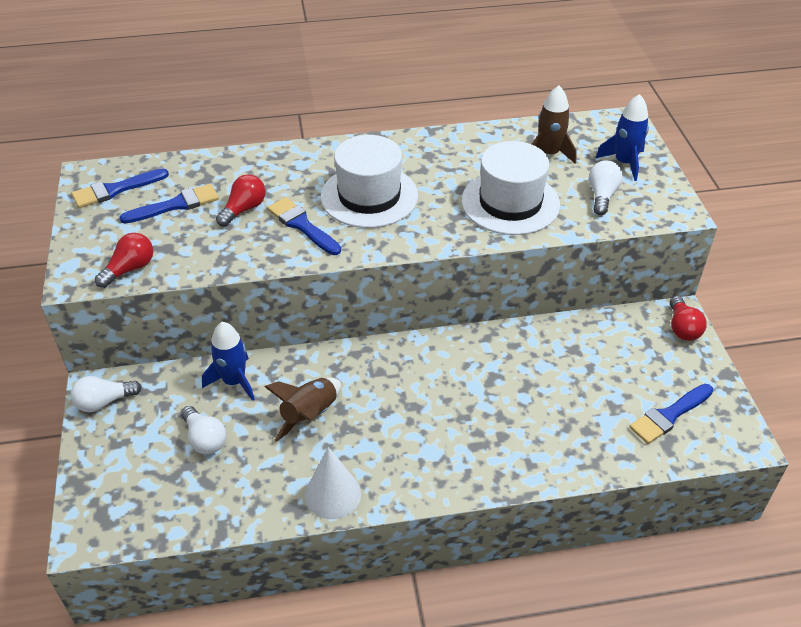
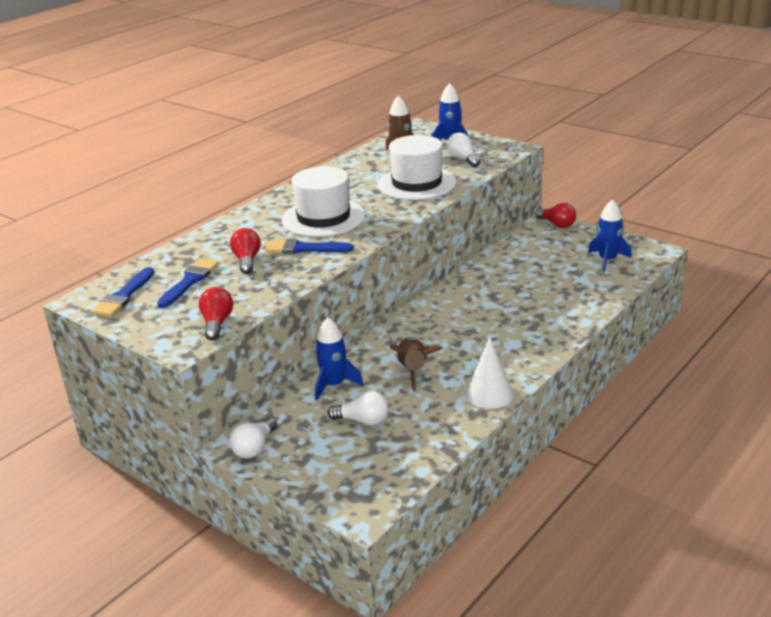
camera: 40 degrees left, 15 degrees down
(669, 415) = (607, 260): blue brush -> blue rocket

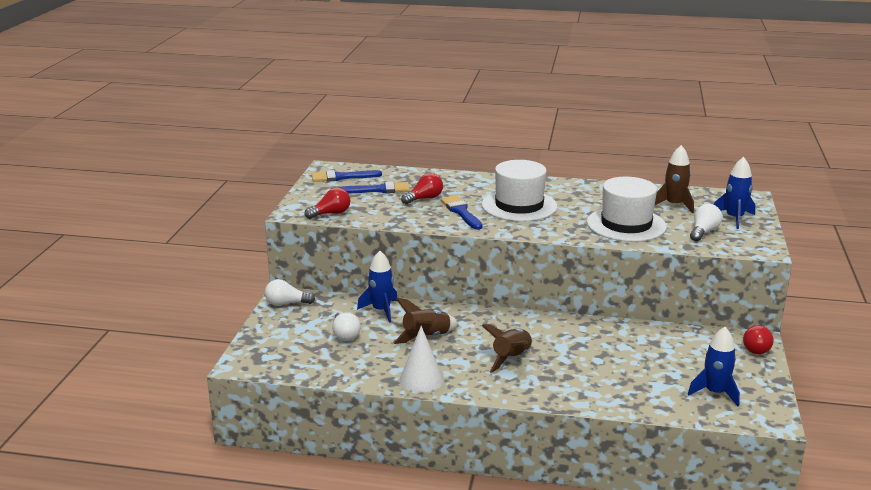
camera: 60 degrees right, 5 degrees down
(489, 334) = (511, 358): none -> brown rocket

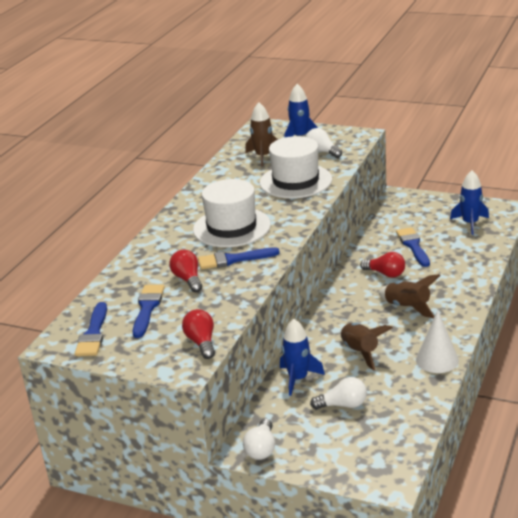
camera: 75 degrees left, 5 degrees up
(640, 356) = (413, 246): none -> blue brush
(756, 347) = (409, 197): red light bulb -> red light bulb (385, 274)

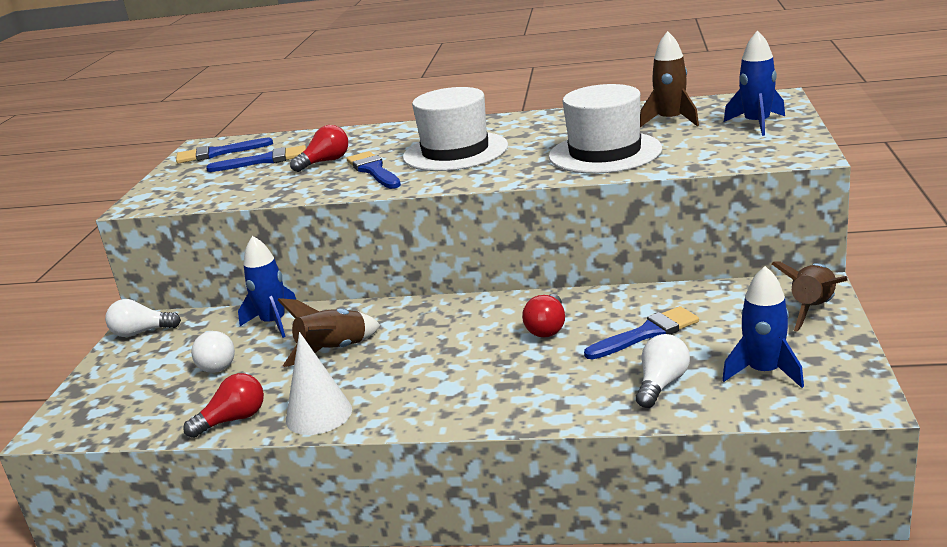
camera: 75 degrees right, 5 degrees down
(201, 342) = (191, 198): red light bulb -> red light bulb (233, 420)
(322, 152) = (716, 146): white light bulb -> white light bulb (661, 384)
(407, 307) = (456, 364): brown rocket -> brown rocket (812, 309)

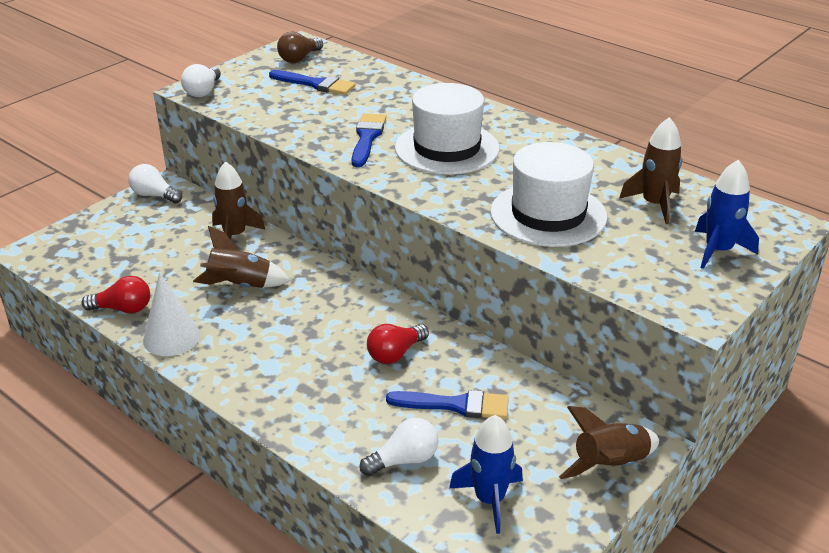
camera: 30 degrees right, 10 degrees up
(216, 364) = (165, 252): white light bulb -> white light bulb (203, 91)
(218, 153) = (299, 58): blue brush -> brown light bulb
(274, 323) = (234, 235): blue rocket -> brown rocket
(325, 162) = (350, 109): red light bulb -> none

